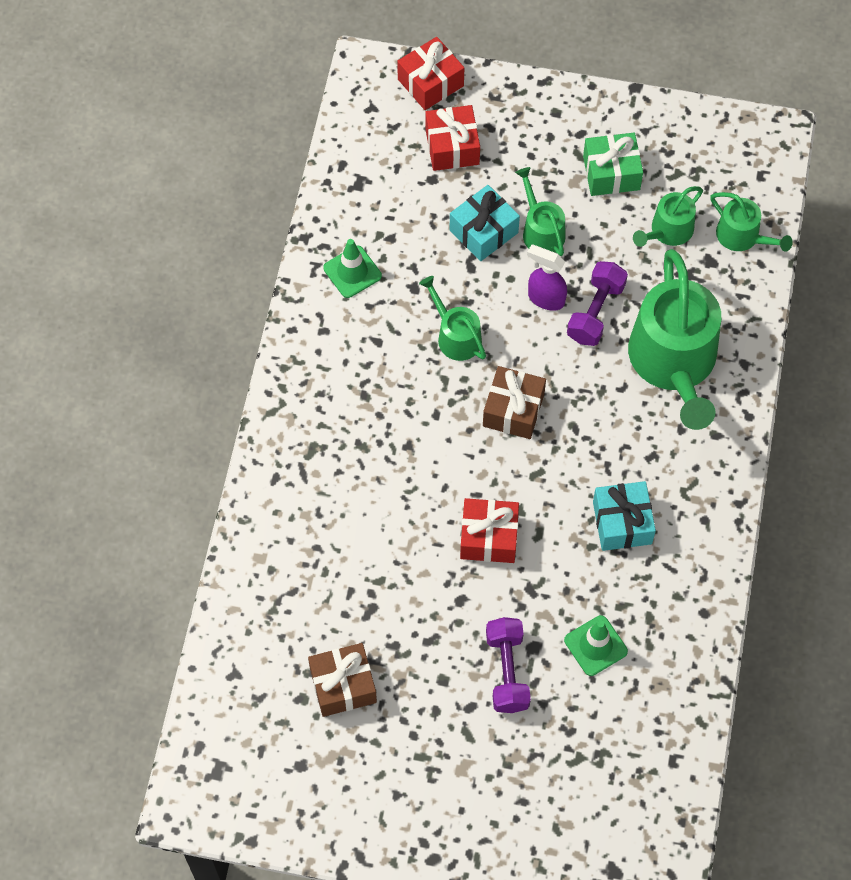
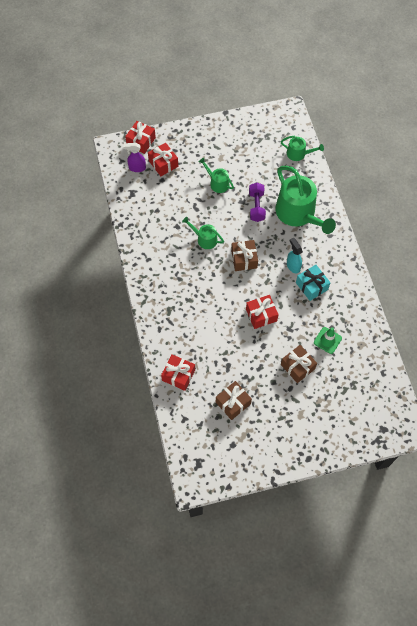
camera: 25 degrees left, 0 degrees up
(266, 585) = (178, 375): none -> red gift
(352, 272) = (148, 230): green traffic cone -> none
(483, 231) = (194, 192): turquoise gift -> none
(507, 671) = (297, 366): purple dumbbell -> brown gift
(545, 298) = (233, 209): purple spray bottle -> purple spray bottle (137, 168)
(606, 465) = (293, 266): none -> turquoise spray bottle
(611, 173) = (233, 149): green gift -> none
(668, 231) = (268, 163): green watering can -> none

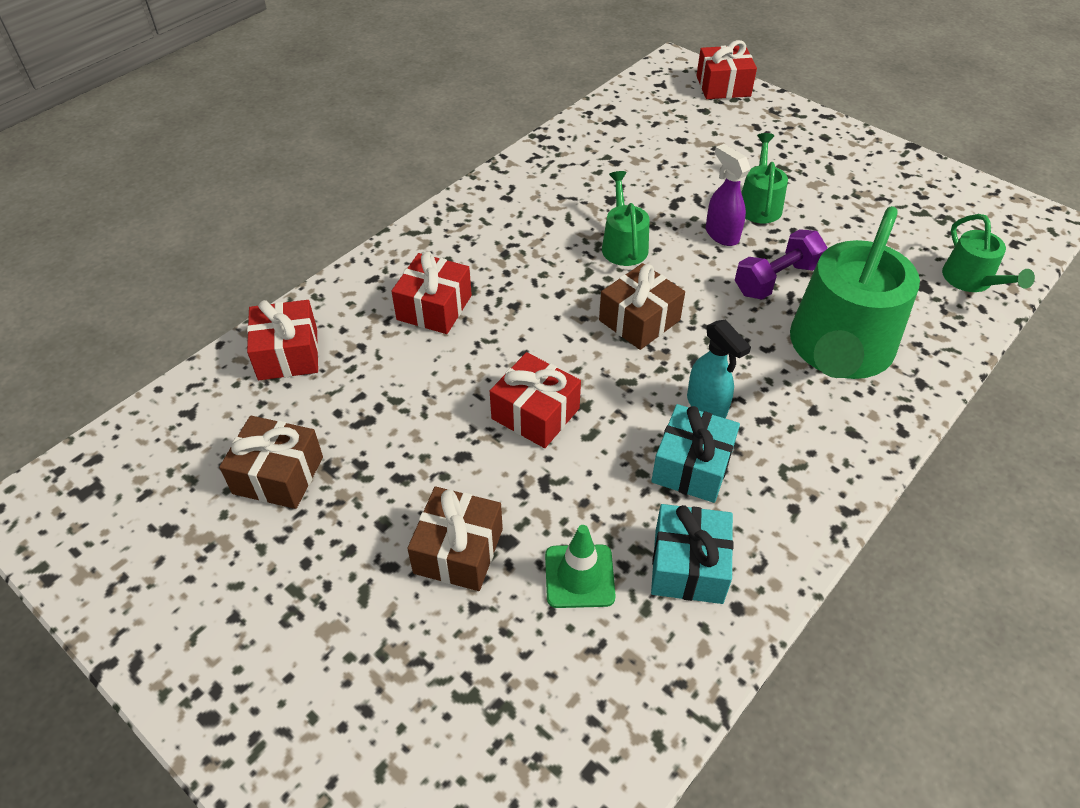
camera: 55 degrees right, 15 degrees down
(137, 168) = (669, 104): purple spray bottle -> purple spray bottle (721, 234)
(163, 164) = (714, 127): red gift -> red gift (434, 307)
(293, 266) = (707, 406): turquoise spray bottle -> turquoise spray bottle turned 120 degrees clockwise
(343, 311) = (688, 566): none -> turquoise gift

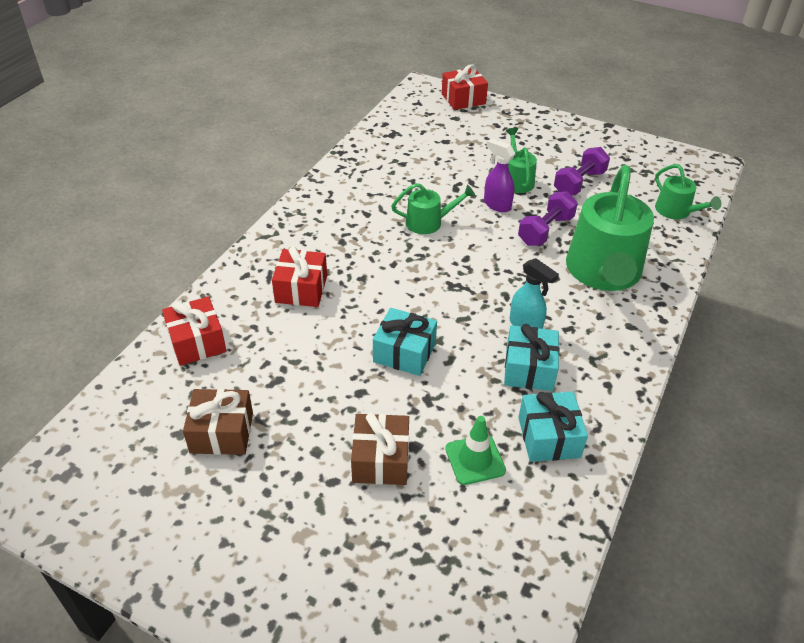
camera: 15 degrees left, 5 degrees down
(535, 413) = (404, 352): red gift -> turquoise gift
(623, 245) = (428, 222): green watering can -> green watering can turned 105 degrees clockwise
(639, 320) = (458, 274): brown gift -> none
(844, 221) = (579, 183): none -> purple dumbbell

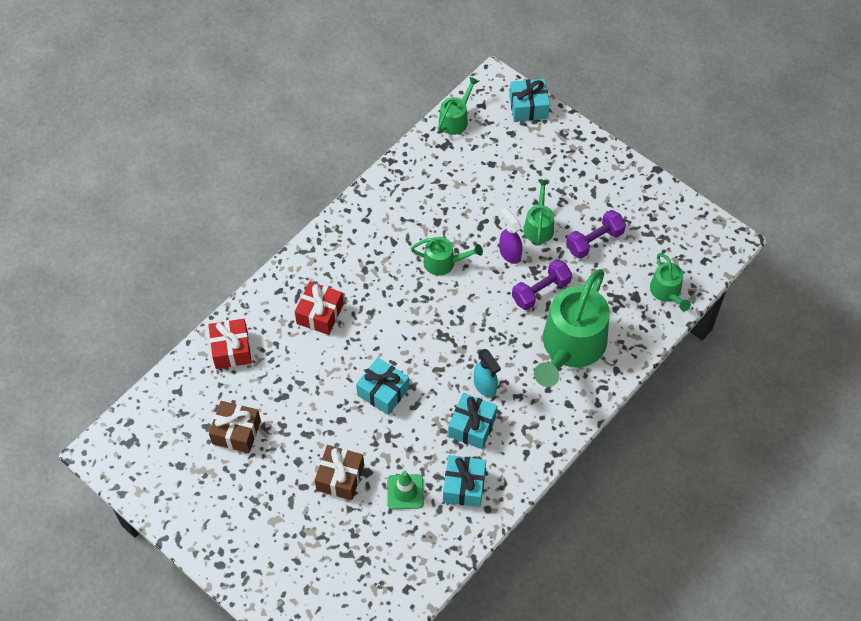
camera: 15 degrees right, 15 degrees up
(395, 115) = (455, 119): none -> green watering can
(463, 99) = (528, 107): red gift -> turquoise gift

